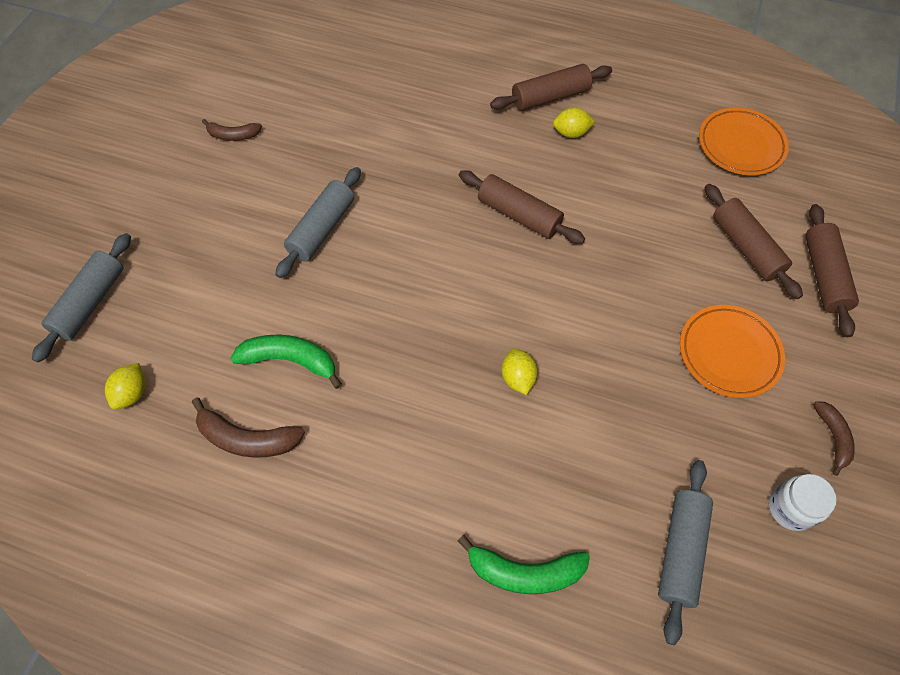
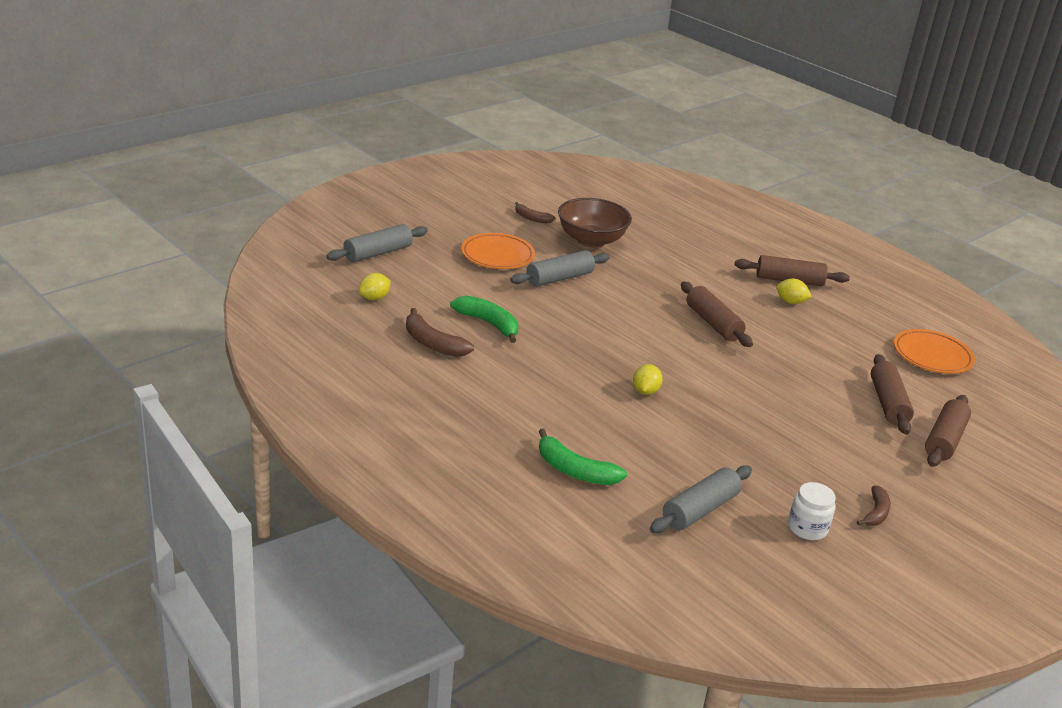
camera: 25 degrees right, 30 degrees down
(319, 140) = (591, 240): none -> brown bowl
(729, 353) = (824, 444): orange plate -> orange plate (497, 255)

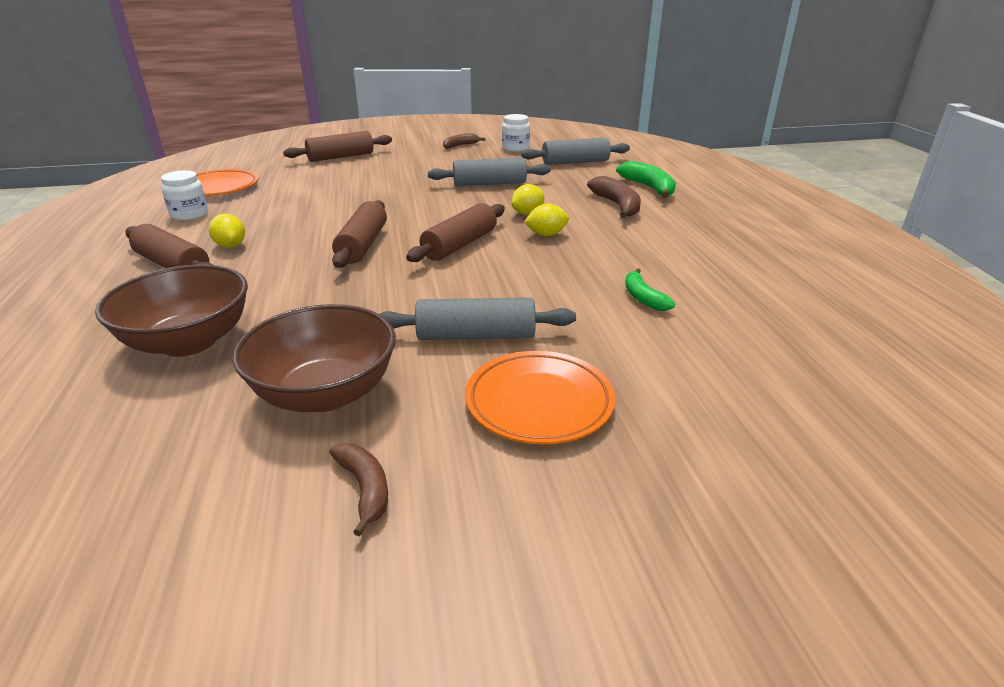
camera: 145 degrees left, 0 degrees up
(374, 298) = (813, 370): yellow lemon -> yellow lemon (546, 235)
(378, 253) = (794, 472): grey rolling pin -> grey rolling pin (489, 184)
(432, 343) = (735, 291): brown banana -> brown banana (617, 205)
(489, 323) = (643, 297): green banana -> green banana, size x0.63
(687, 246) = (189, 341): none -> brown bowl
(879, 321) = (189, 214): none -> white jar
(888, 403) = (332, 175): brown rolling pin -> brown rolling pin (460, 245)

